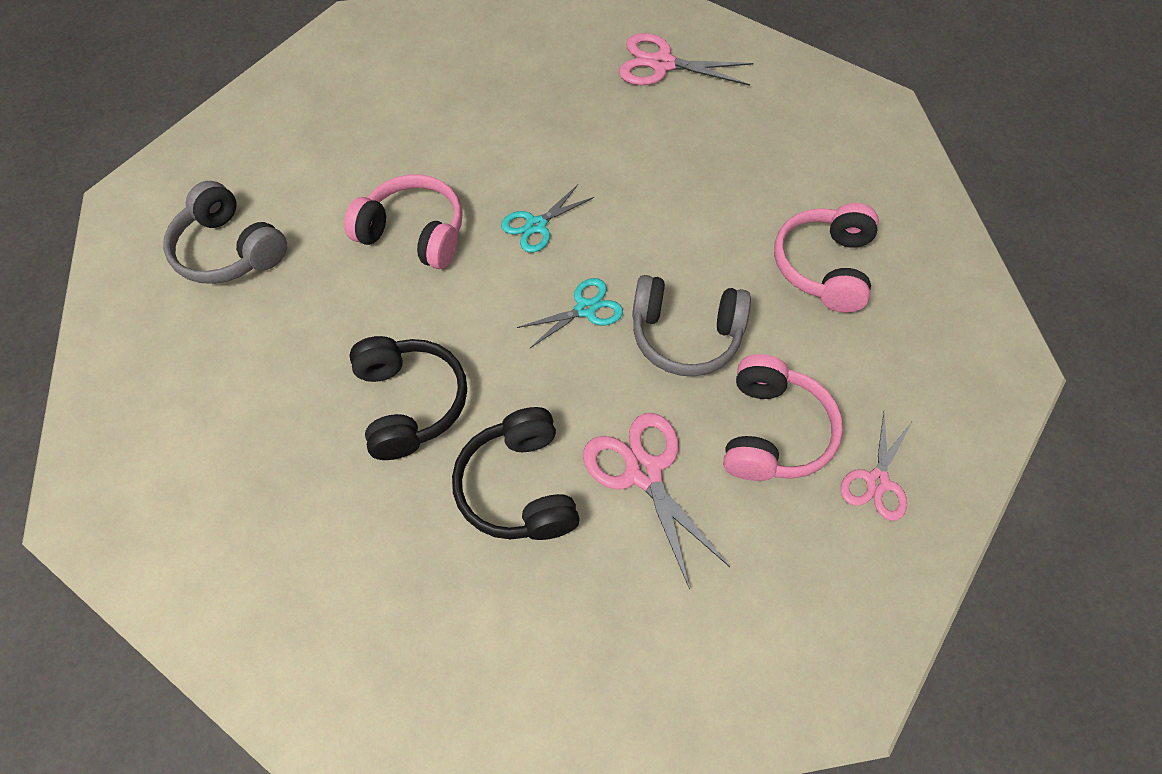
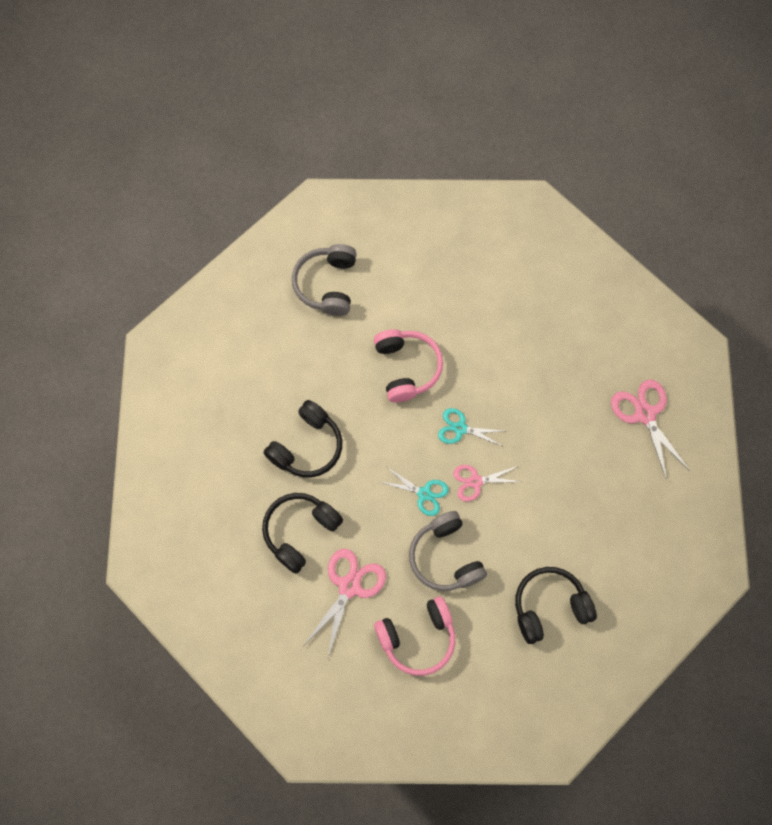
camera: 55 degrees right, 10 degrees up
(824, 267) = (549, 607): pink headphones -> black headphones
(877, 481) = (425, 708): pink scissors -> pink scissors (475, 481)

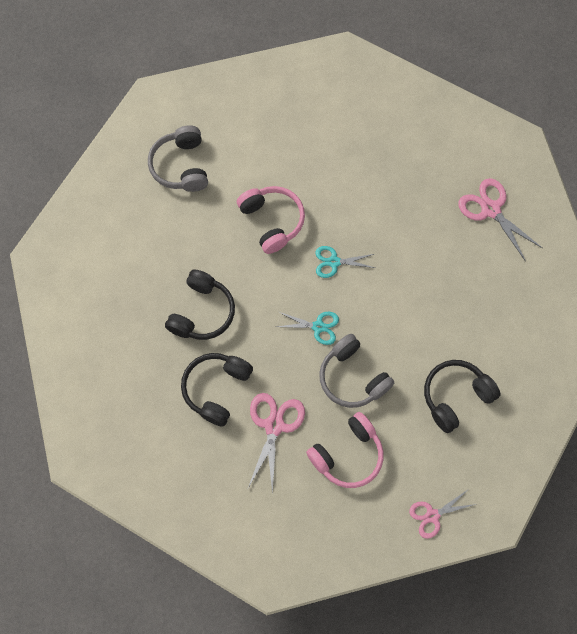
camera: 15 degrees left, 0 degrees up
(475, 481) = (360, 304): pink scissors -> pink scissors (432, 515)

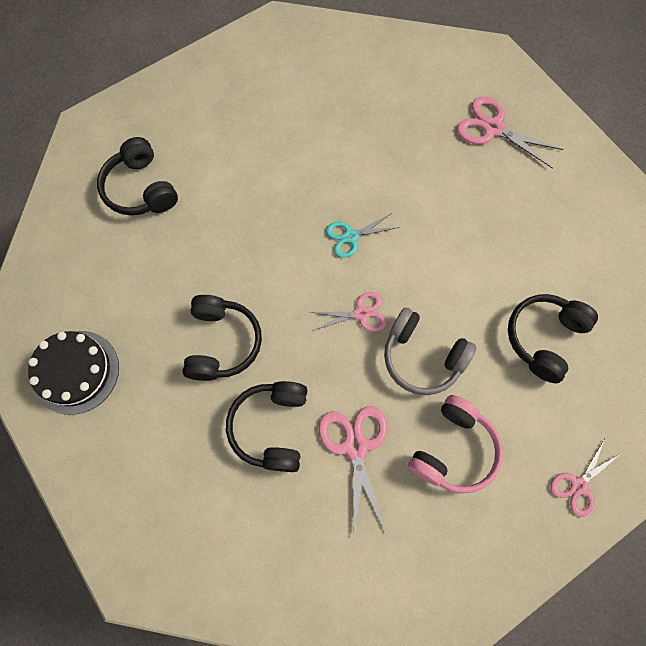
camera: 20 degrees left, 0 degrees up
(85, 296) = (76, 372): none -> black cake
(181, 166) = (141, 189): grey headphones -> black headphones
(272, 221) = (265, 215): pink headphones -> none
(318, 327) = (361, 313): turquoise scissors -> pink scissors

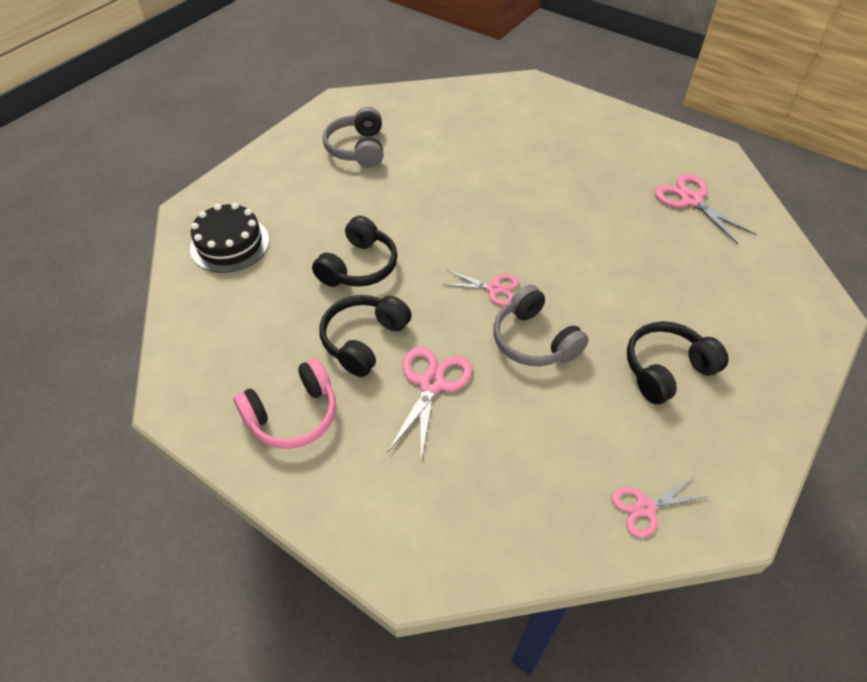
camera: 25 degrees right, 20 degrees down
(141, 189) = (358, 149): black headphones -> grey headphones
(350, 236) = (515, 232): turquoise scissors -> none
(453, 449) = (525, 423): pink headphones -> pink headphones (293, 415)

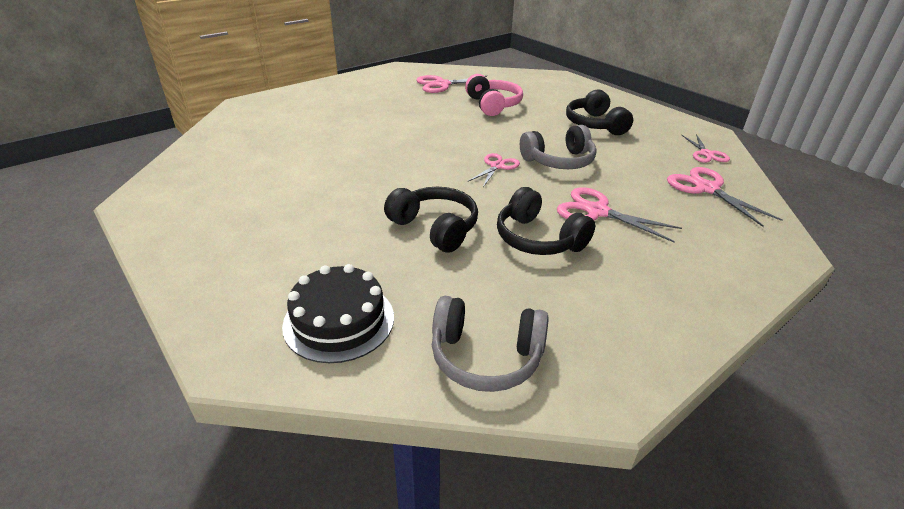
camera: 75 degrees left, 15 degrees down
(293, 415) = (629, 295): pink headphones -> pink headphones (493, 105)
(358, 149) = (243, 202): grey headphones -> grey headphones (486, 356)
(534, 498) = (706, 188): none -> pink scissors

